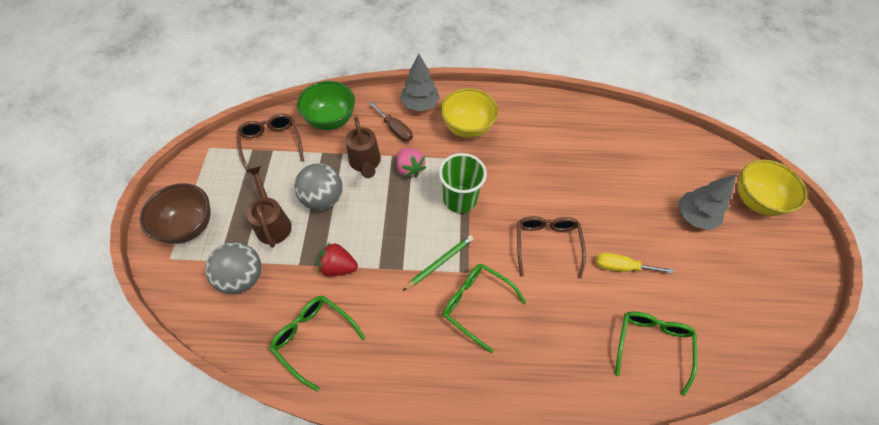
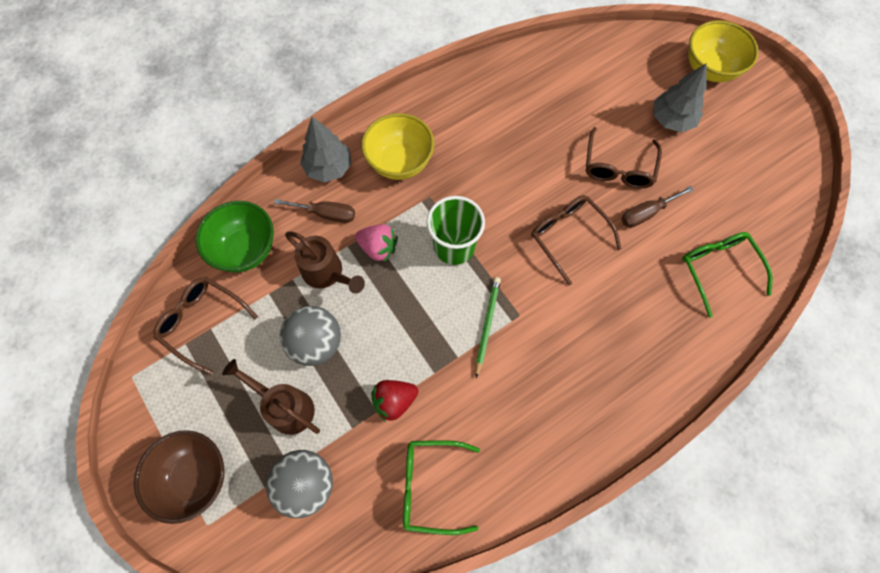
camera: 35 degrees left, 10 degrees up
(476, 304) = (551, 341): green glasses -> none
(622, 267) = (646, 213): yellow screwdriver -> brown screwdriver
(624, 223) = (618, 167): none -> brown glasses

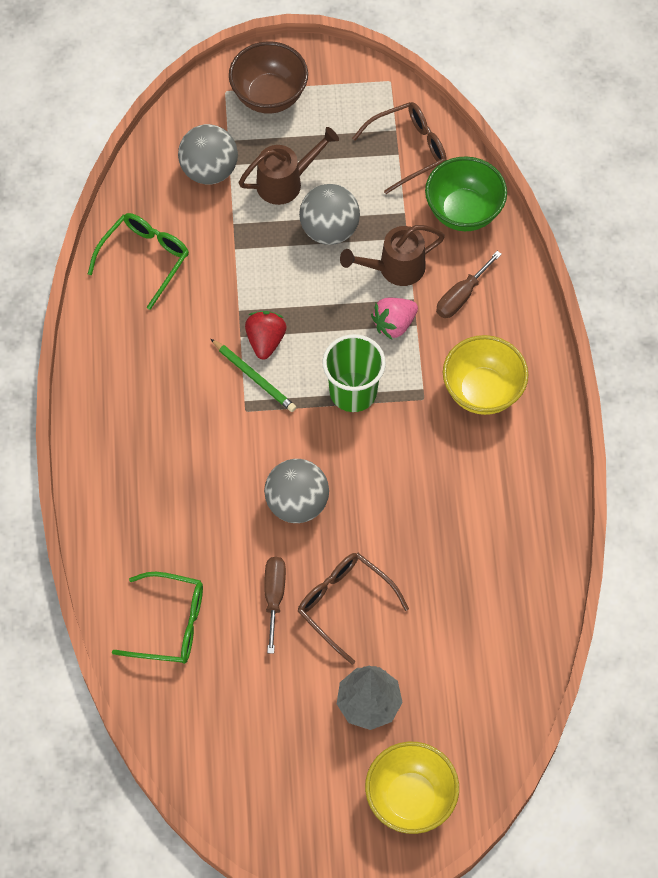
camera: 120 degrees right, 5 degrees down
(328, 168) = (516, 322): grey tree -> none
(394, 401) = (234, 266): red strawberry -> red strawberry (265, 341)
(568, 236) = (297, 503): brown glasses -> grey ball

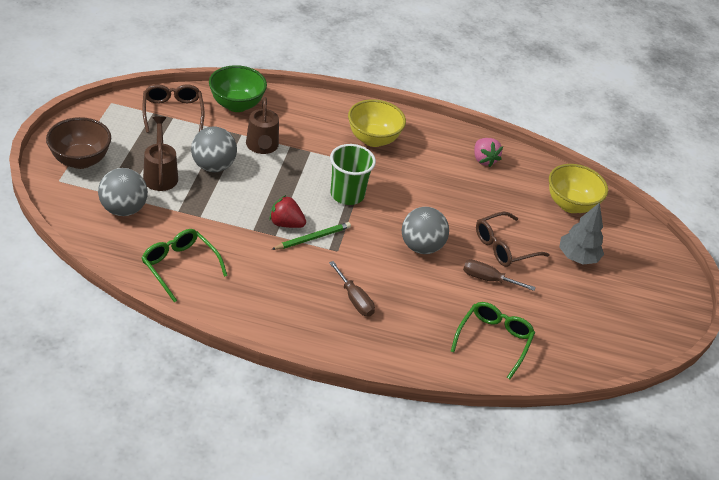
camera: 80 degrees left, 20 degrees down
(394, 324) = (305, 160): pink strawberry -> pink strawberry (484, 160)
(410, 798) = (645, 258): yellow bowl -> yellow bowl (570, 205)
(461, 296) = (299, 125): brown screwdriver -> brown screwdriver (354, 299)

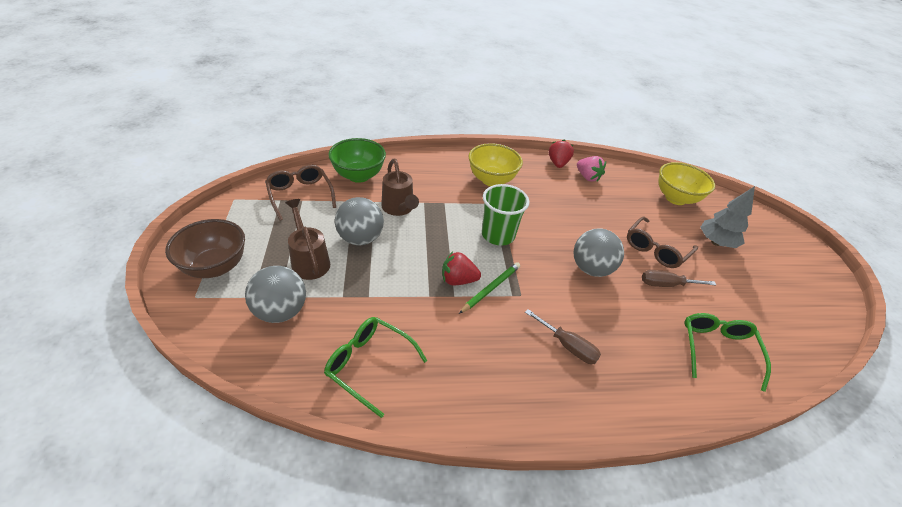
camera: 15 degrees left, 0 degrees up
(460, 137) = (558, 163): none -> red strawberry

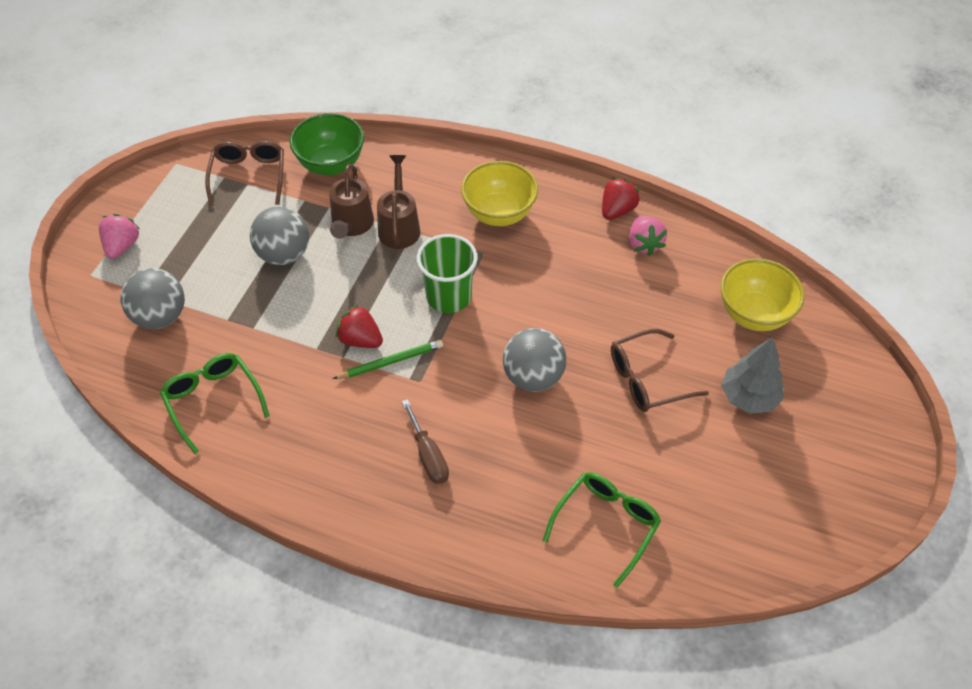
camera: 30 degrees right, 10 degrees up
(215, 267) = (122, 246): brown bowl -> pink strawberry
(309, 261) = (215, 267): brown watering can -> brown watering can (399, 226)
(666, 284) = (616, 429): brown screwdriver -> none

